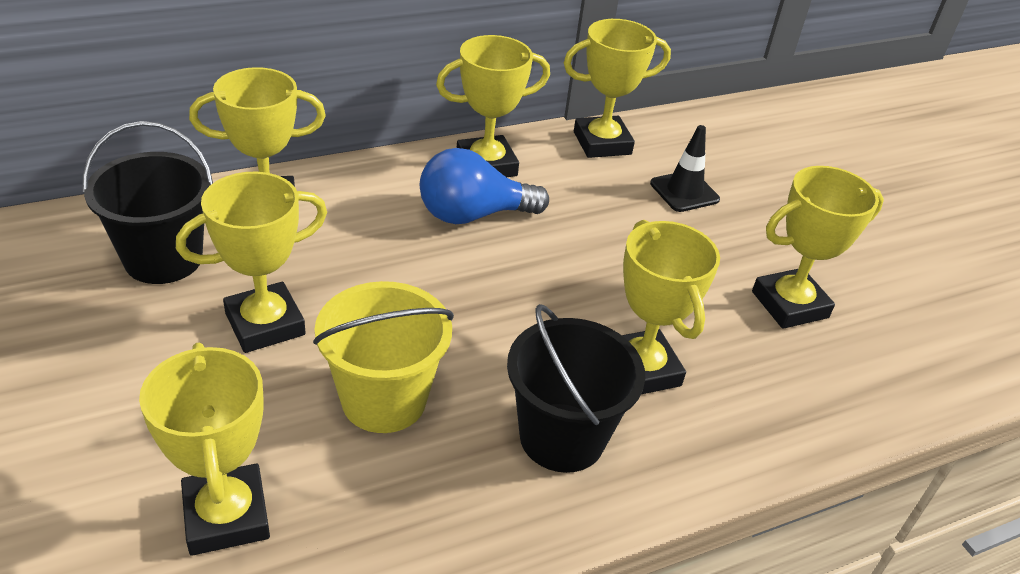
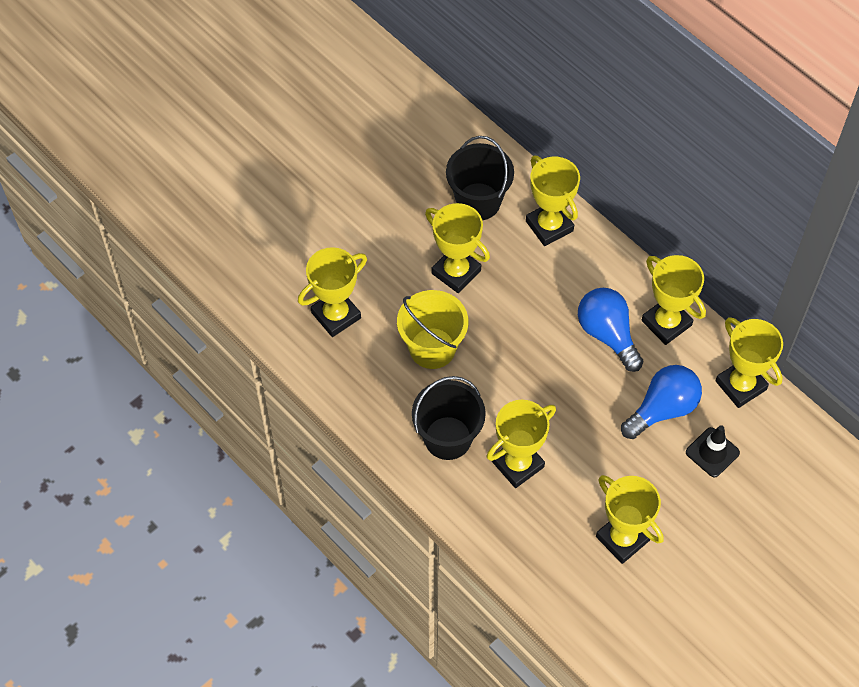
camera: 75 degrees right, 20 degrees up
(608, 208) = (662, 409): none -> blue light bulb

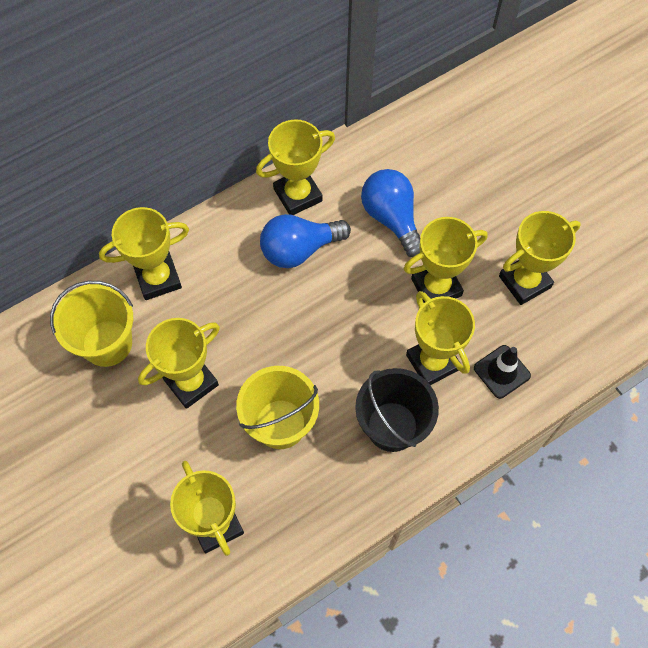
camera: 80 degrees left, 5 degrees up
(478, 201) = (107, 343): black bucket -> yellow bucket
(712, 452) = (444, 187): black traffic cone -> black traffic cone (501, 372)
(740, 385) = (377, 148): yellow trophy -> yellow trophy (436, 287)

